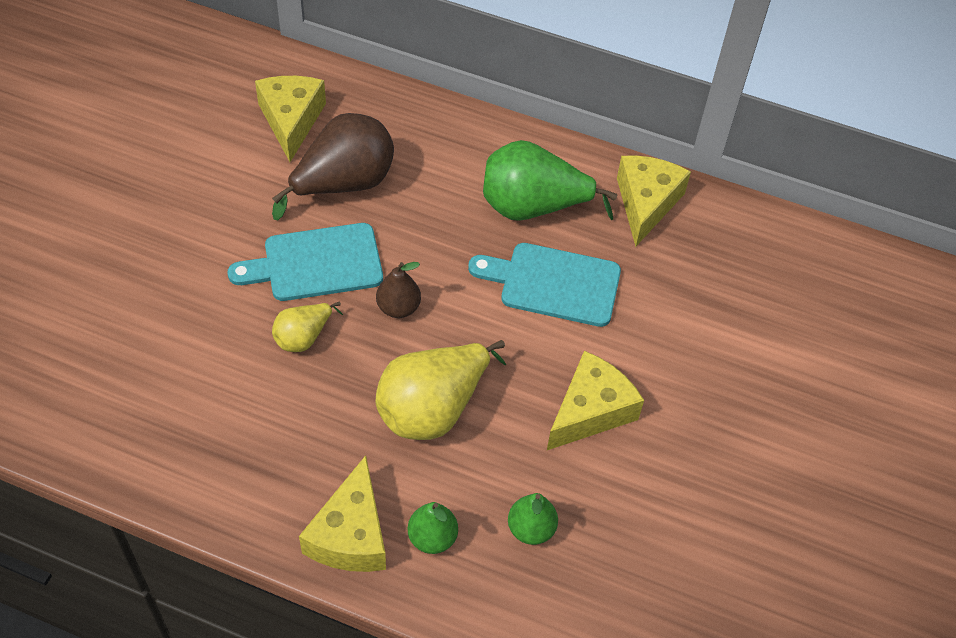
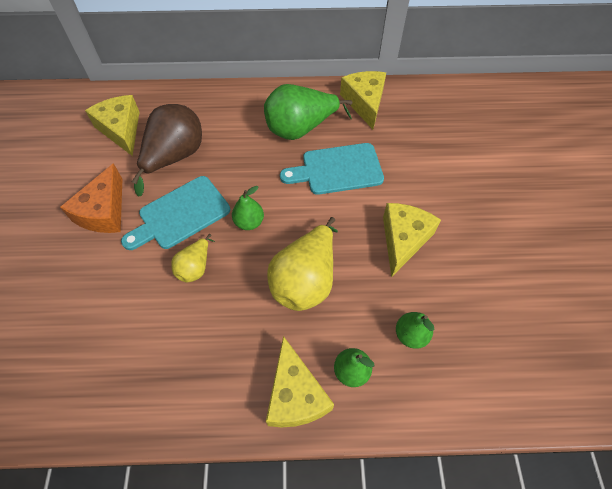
camera: 20 degrees left, 5 degrees up
(223, 223) = (104, 211): none -> orange cheese
(398, 308) = (249, 222): brown pear -> green pear

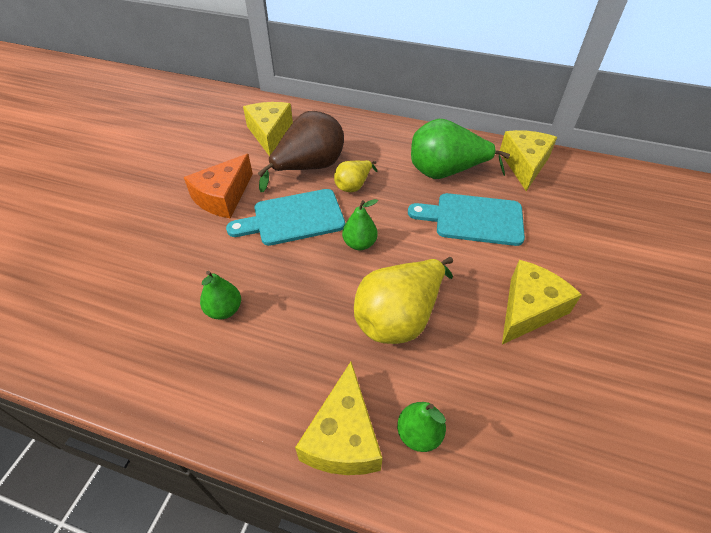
camera: 20 degrees right, 10 degrees down
(195, 267) = (287, 270): yellow pear -> yellow pear (353, 185)
(411, 335) = (507, 417): green pear -> green pear (224, 310)

